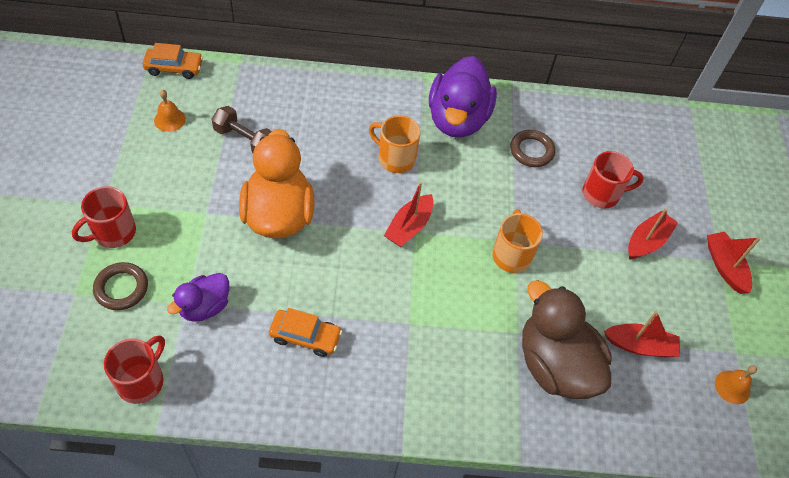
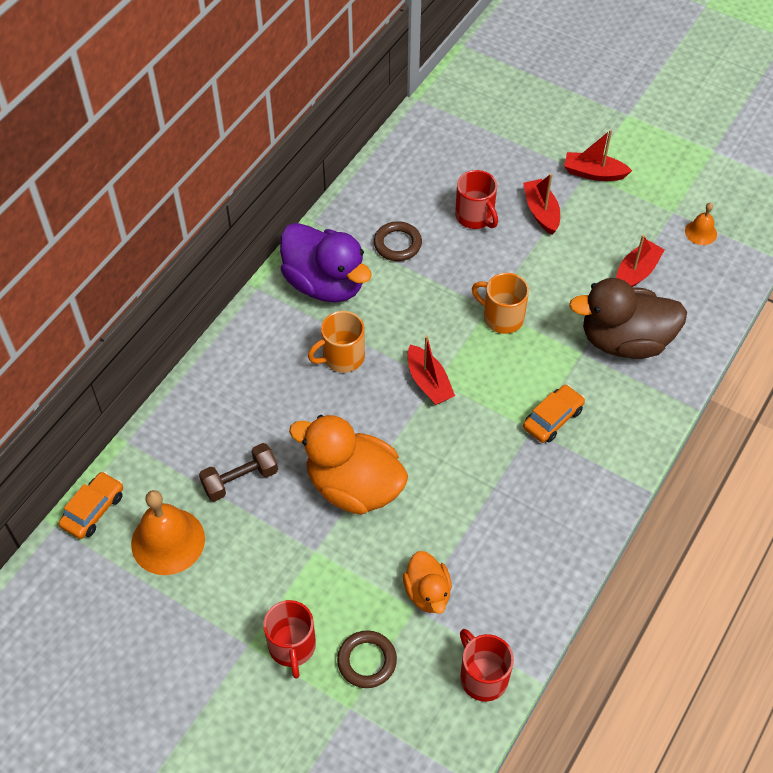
camera: 55 degrees left, 0 degrees up
(169, 119) = (168, 541): orange bell -> orange bell, size x1.96
(204, 307) = (427, 592): purple duck -> orange duck
(305, 336) = (503, 519): orange car -> orange car (552, 418)
(602, 194) = (475, 216): red mug -> red mug turned 120 degrees clockwise

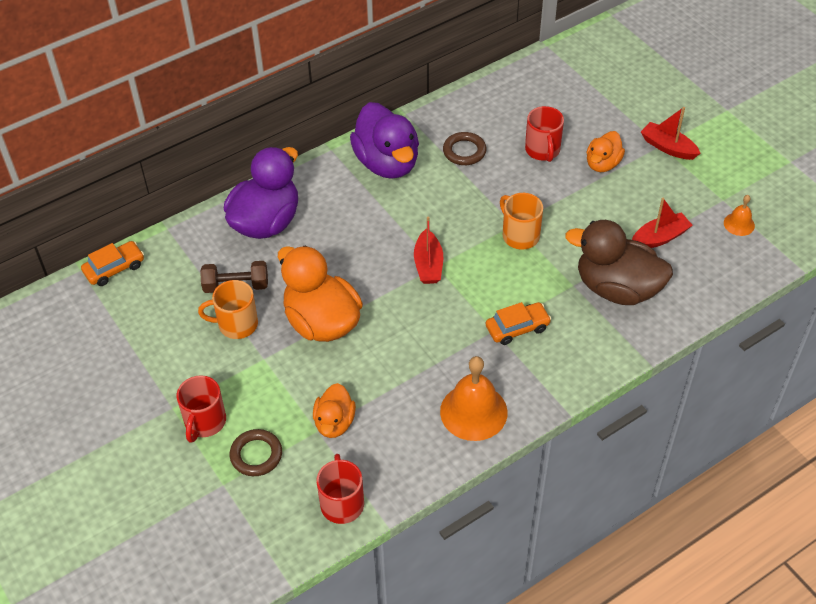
camera: 25 degrees right, 5 degrees down
(168, 541) = (156, 310): orange bell -> orange bell (473, 411)
(233, 395) = (266, 222): none -> purple duck
(342, 357) = (368, 222): orange mug -> orange mug (236, 324)
(541, 212) = (602, 164): red boat -> orange duck

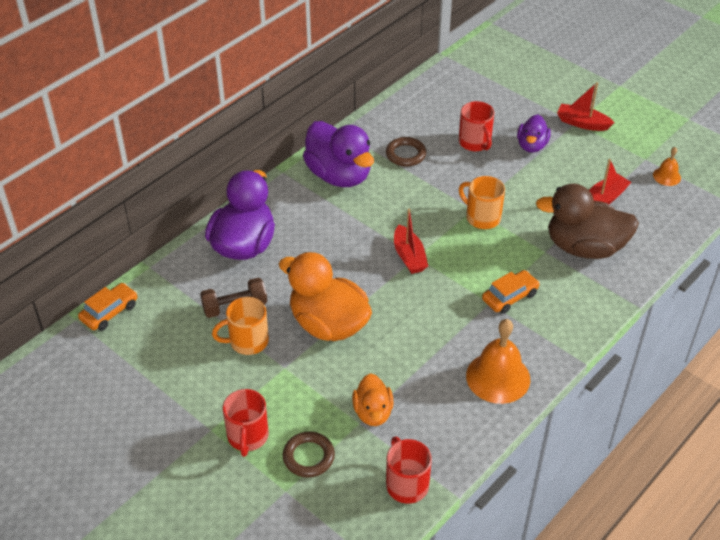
camera: 15 degrees left, 5 degrees down
(602, 164) = (531, 146): orange duck -> purple duck

